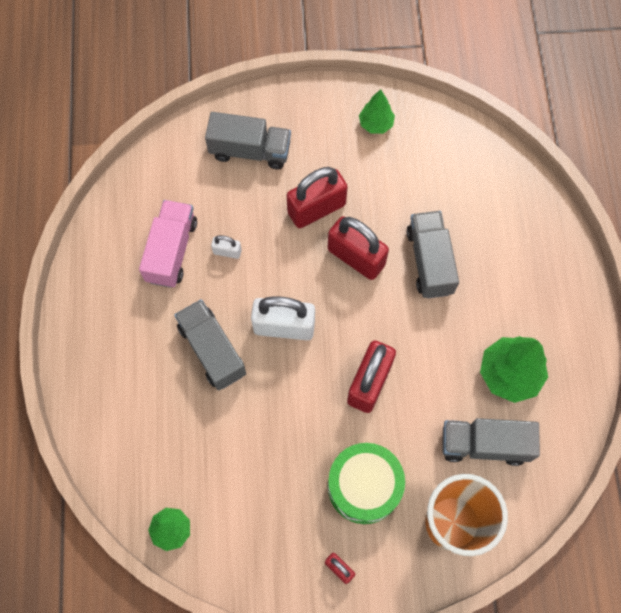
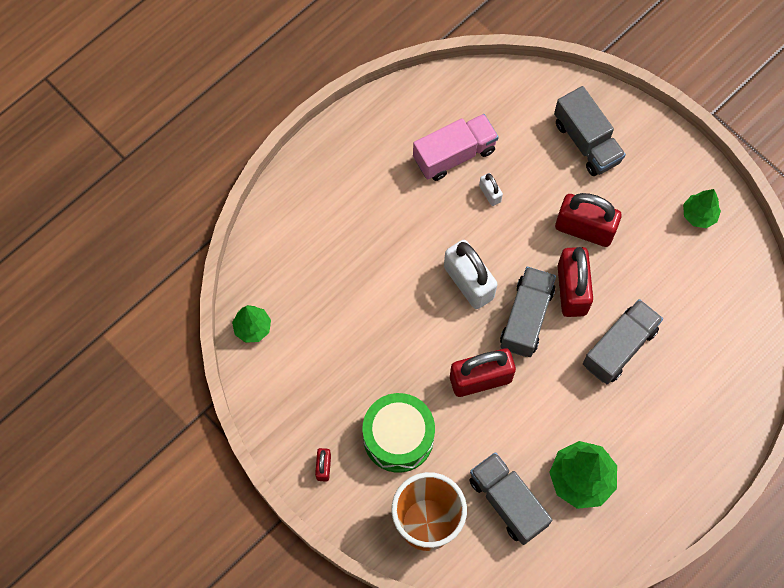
camera: 50 degrees right, 0 degrees up
(212, 350) = (405, 247): grey truck -> grey truck (526, 318)

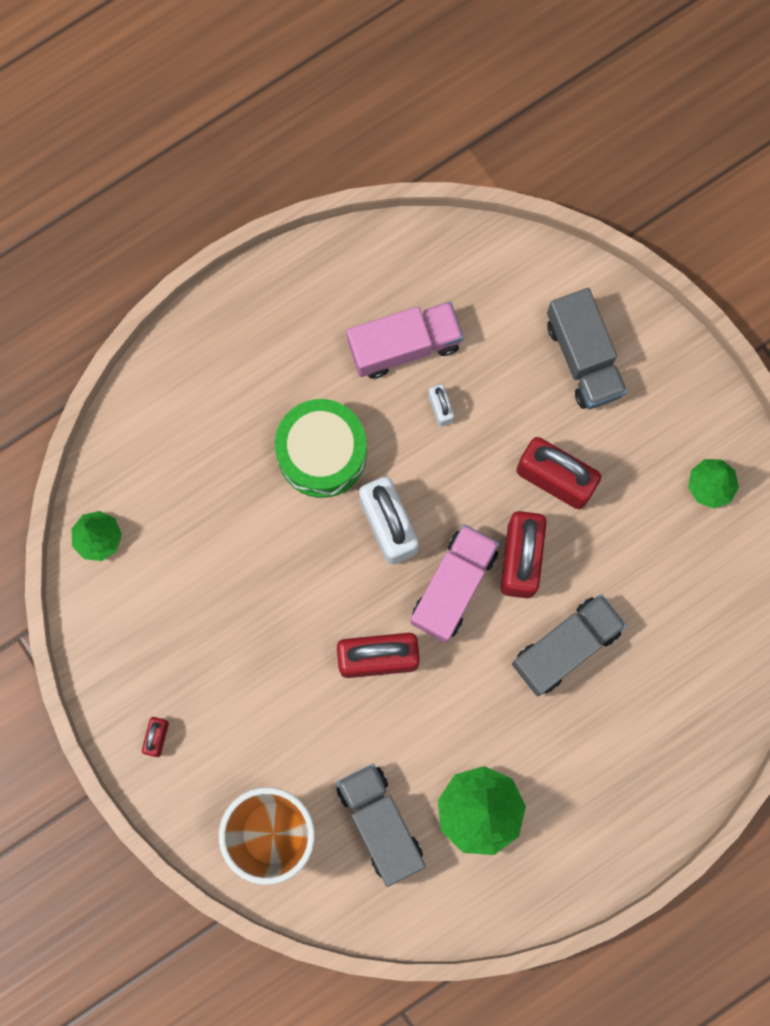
camera: 10 degrees right, 10 degrees up
(398, 437) = (258, 716): green drum -> green drum (322, 453)
(526, 318) = (453, 587): grey truck -> pink truck

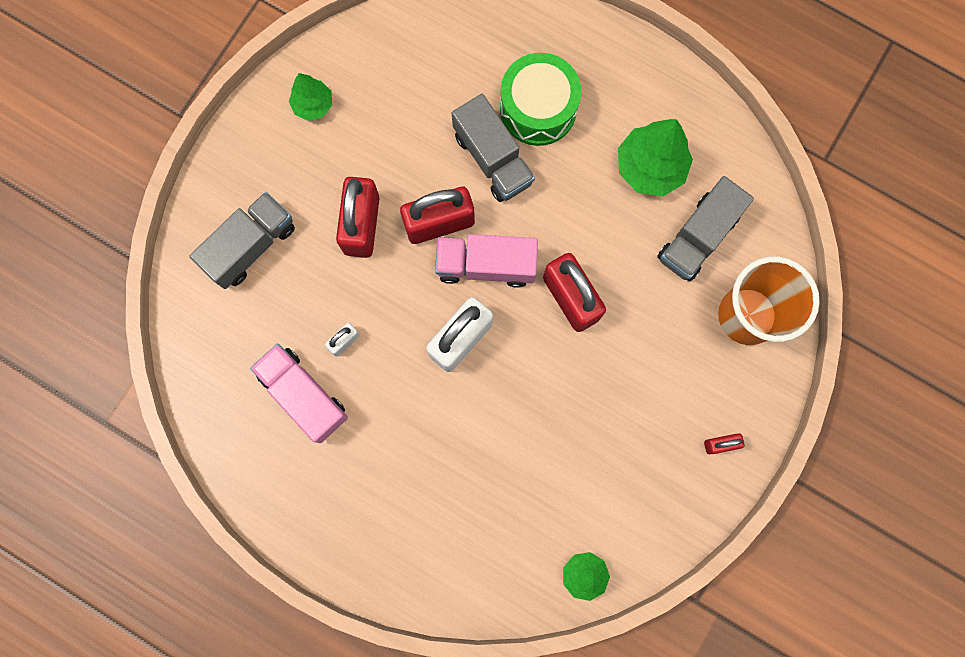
camera: 115 degrees left, 0 degrees up
(322, 453) = (426, 421): green drum -> green drum (538, 108)
(566, 647) = (493, 158): grey truck -> grey truck turned 150 degrees counterclockwise

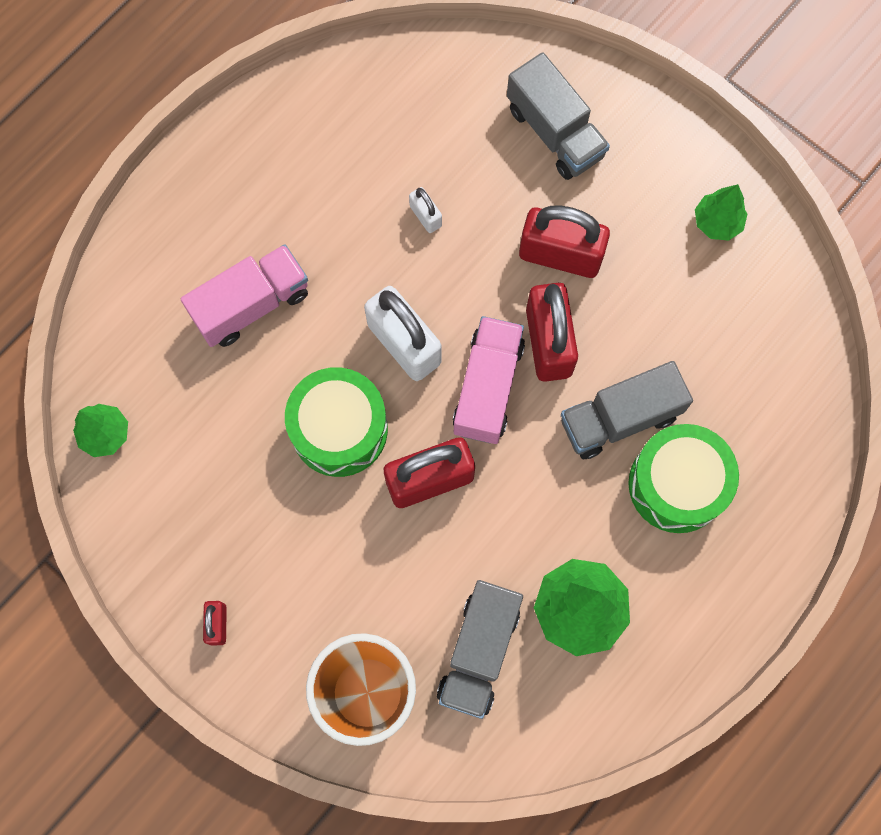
camera: 100 degrees right, 5 degrees down
(304, 395) = (372, 165): pink truck -> pink truck (251, 305)
(543, 378) = (339, 429): none -> green drum
(698, 237) = (479, 652): grey truck -> grey truck turned 120 degrees counterclockwise

